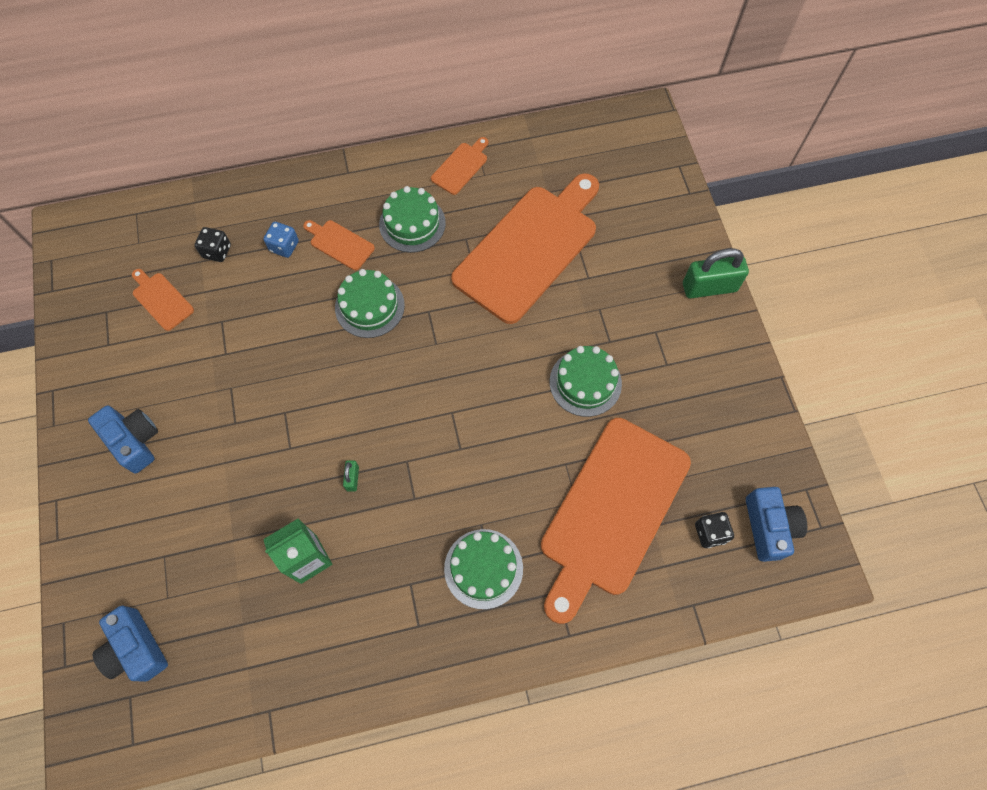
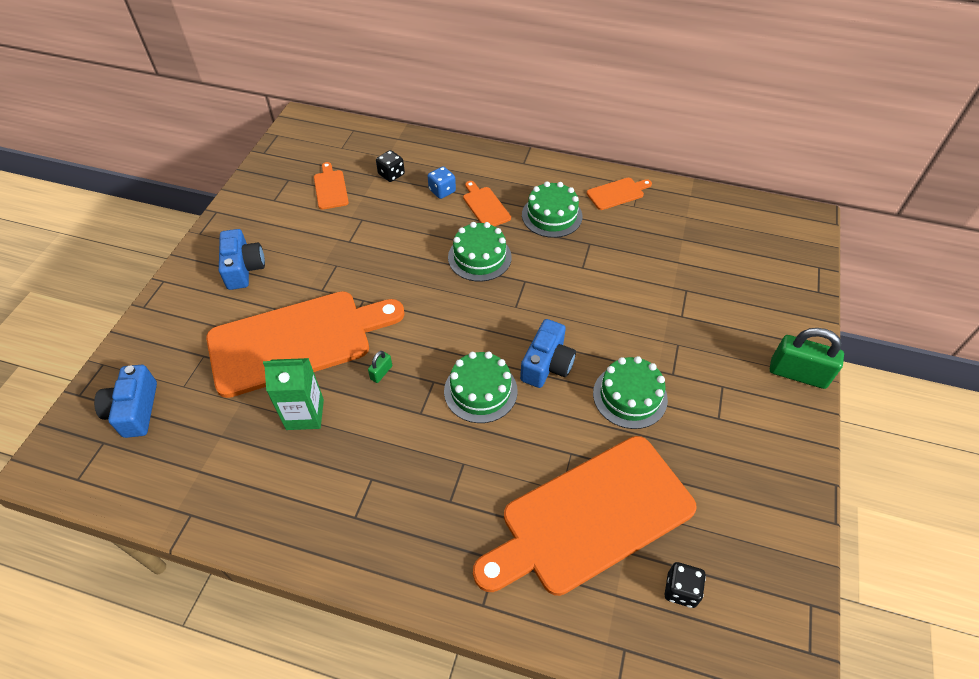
camera: 30 degrees right, 15 degrees down
(483, 568) = (442, 501): green cake -> green cake (480, 391)
(529, 248) = (640, 272): orange cutting board -> orange cutting board (297, 341)
(769, 527) = (749, 619): blue camera -> blue camera (547, 364)

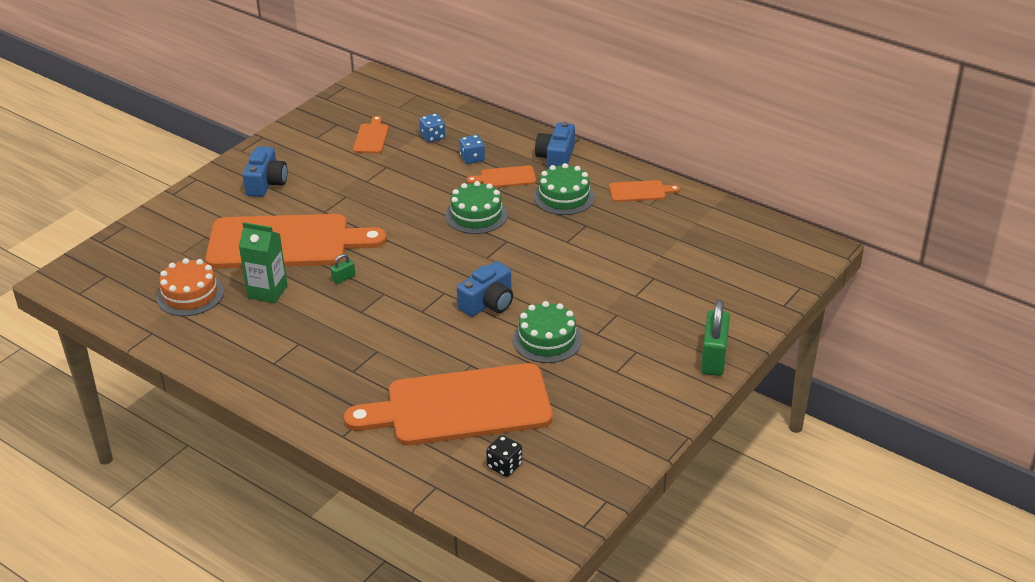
camera: 20 degrees right, 15 degrees down
(134, 410) = (138, 260): blue camera -> blue camera (556, 158)
(216, 443) = (190, 295): none -> orange cake
(391, 174) = (432, 137): black dice -> blue dice
(480, 391) = (420, 308): green cake -> none
(485, 206) = (505, 178): orange cutting board -> orange cutting board turned 90 degrees counterclockwise
(798, 374) = (714, 358): green padlock -> green padlock turned 60 degrees clockwise

